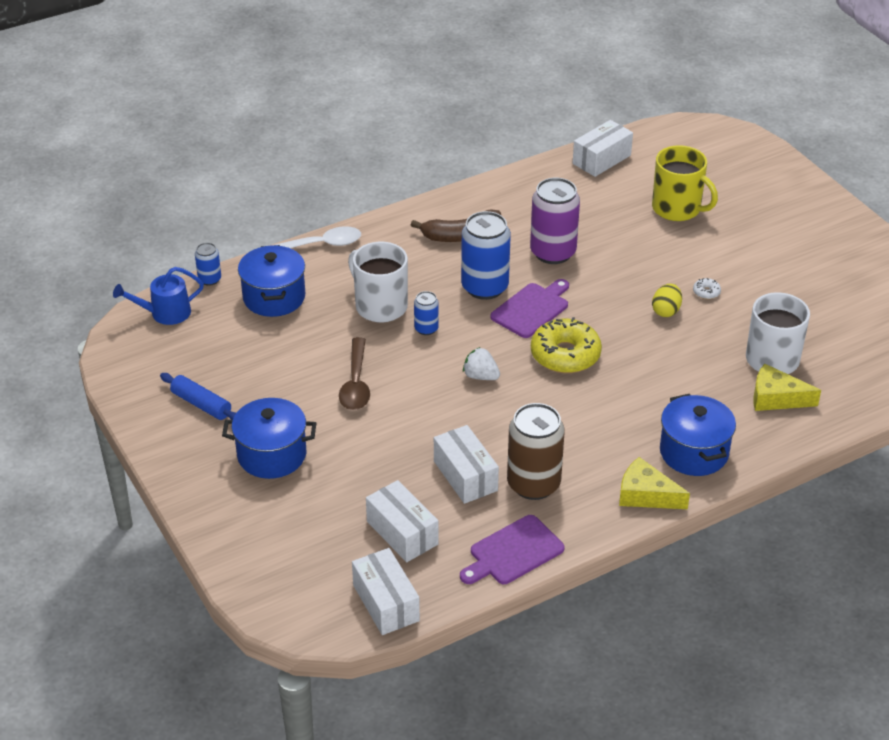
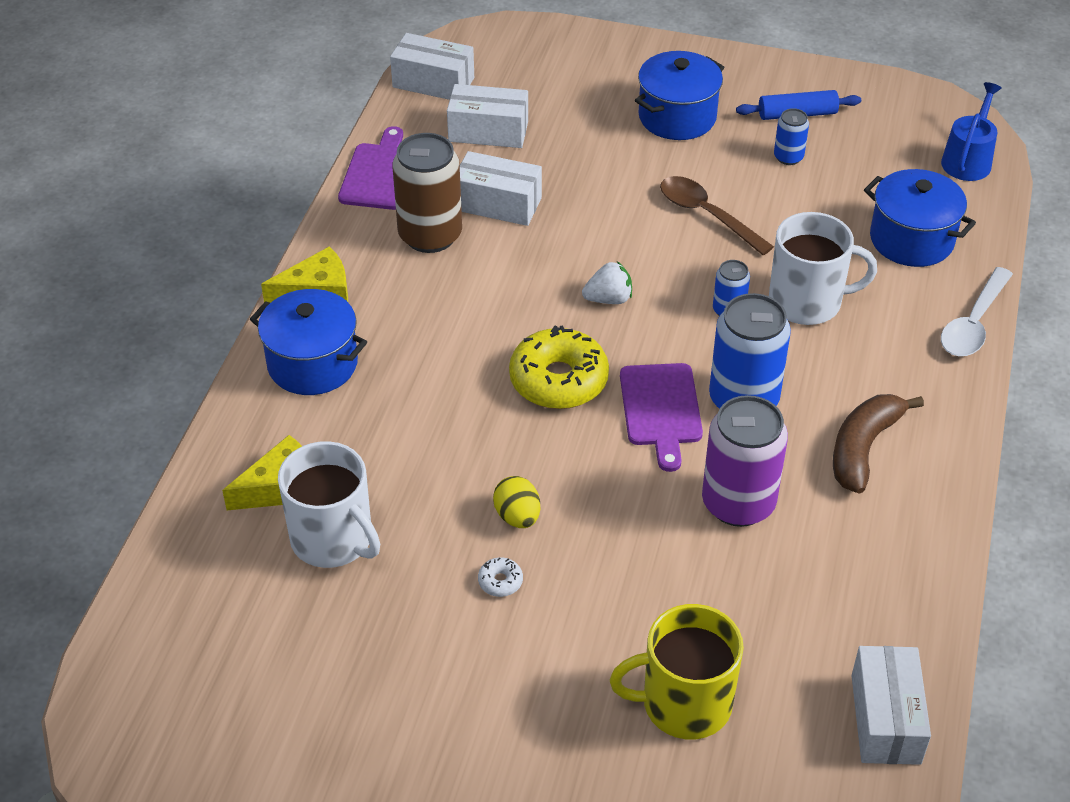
camera: 135 degrees right, 5 degrees up
(209, 279) = (995, 215): blue can -> blue can (788, 157)

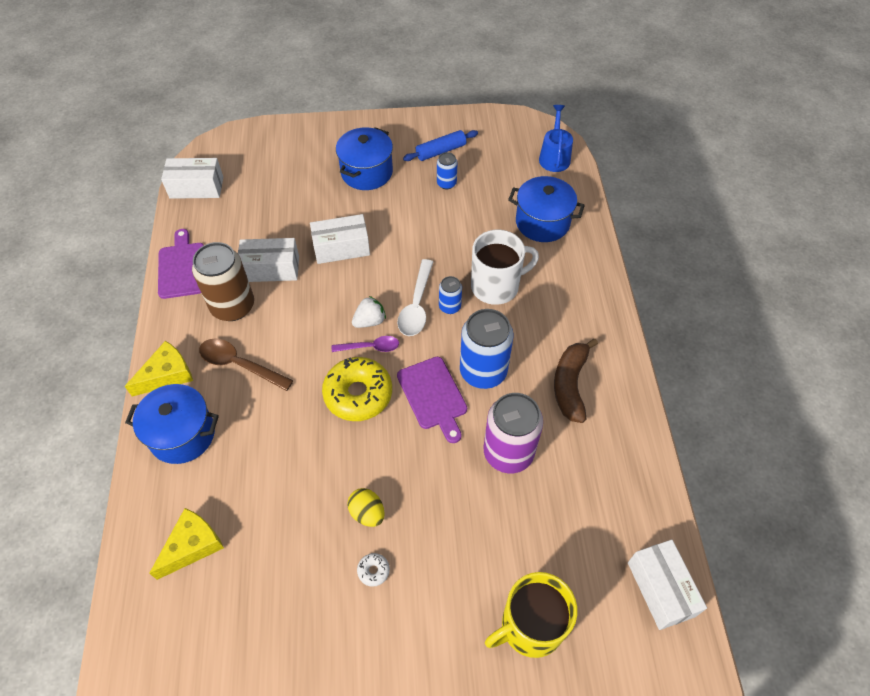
camera: 20 degrees left, 10 degrees up
(333, 539) = (244, 577): white mug -> none
(488, 131) = (246, 215): white box -> white box (341, 248)
(597, 330) = (370, 347): none -> purple spoon
(707, 215) = (411, 239): brown spoon -> brown spoon (240, 365)
(973, 323) = (601, 272): white spoon -> white spoon (416, 305)

